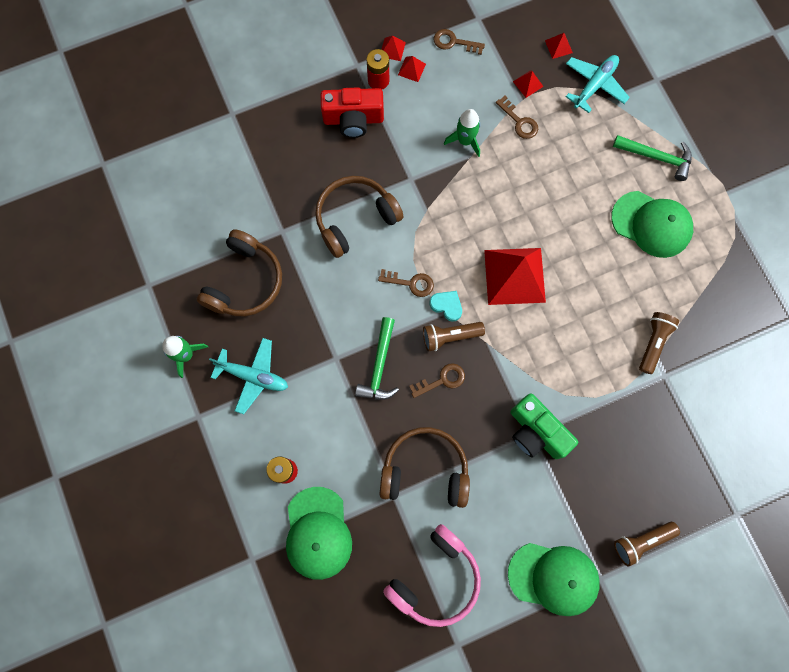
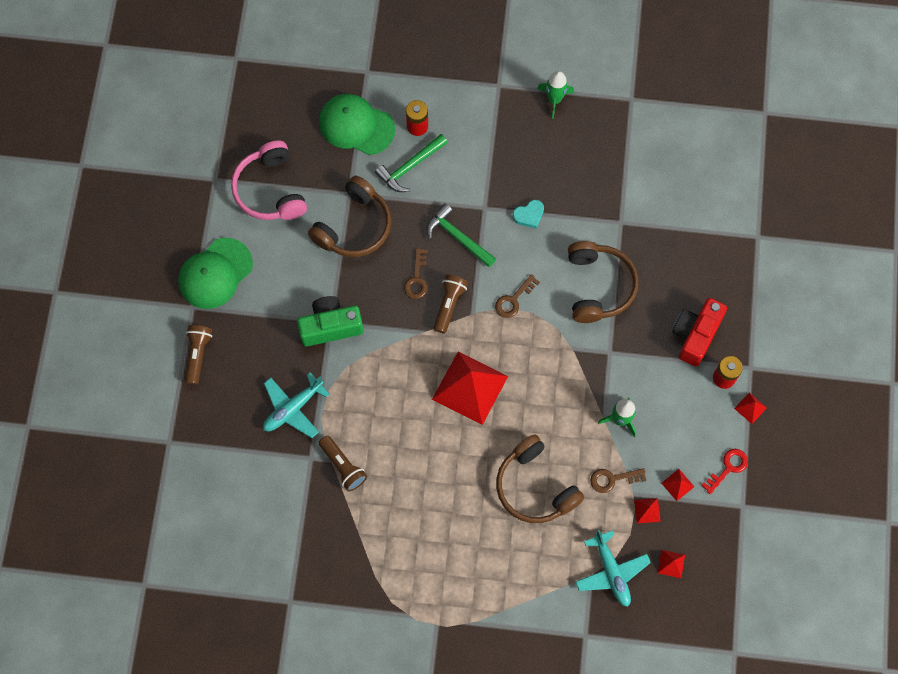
camera: 120 degrees right, 5 degrees down
(244, 281) = (592, 171): brown headphones -> brown headphones (535, 486)
(253, 376) = (507, 139): turquoise plane -> turquoise plane (293, 408)
(411, 69) = (720, 413): red pyramid -> red pyramid (677, 484)
(447, 306) = (477, 317): turquoise heart -> turquoise heart (529, 215)
(454, 42) = (728, 468): brown key -> red key
(651, 224) = (446, 535): green cap -> none
(656, 157) = (507, 582): green hammer -> green hammer (410, 167)

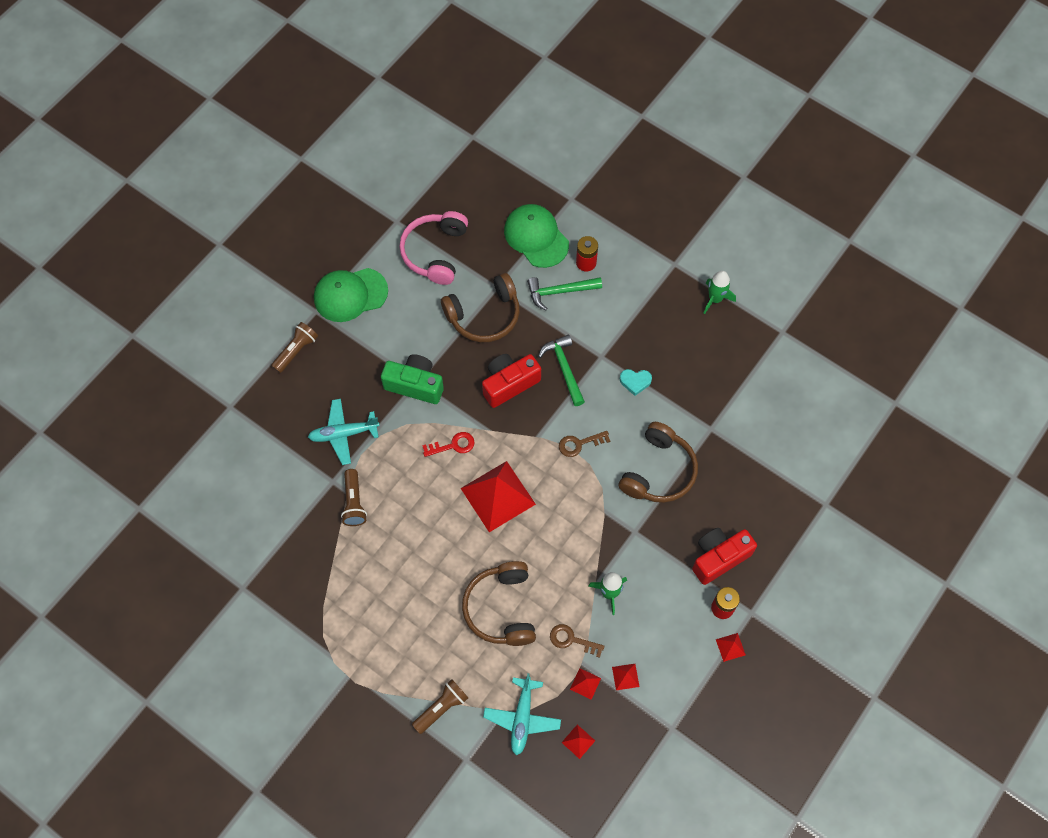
camera: 30 degrees right, 5 degrees down
(417, 278) = (509, 384): brown key -> red camera
(449, 305) = (522, 419): brown flashlight -> brown flashlight (441, 708)
(728, 468) = (679, 687): red key -> red key (453, 445)

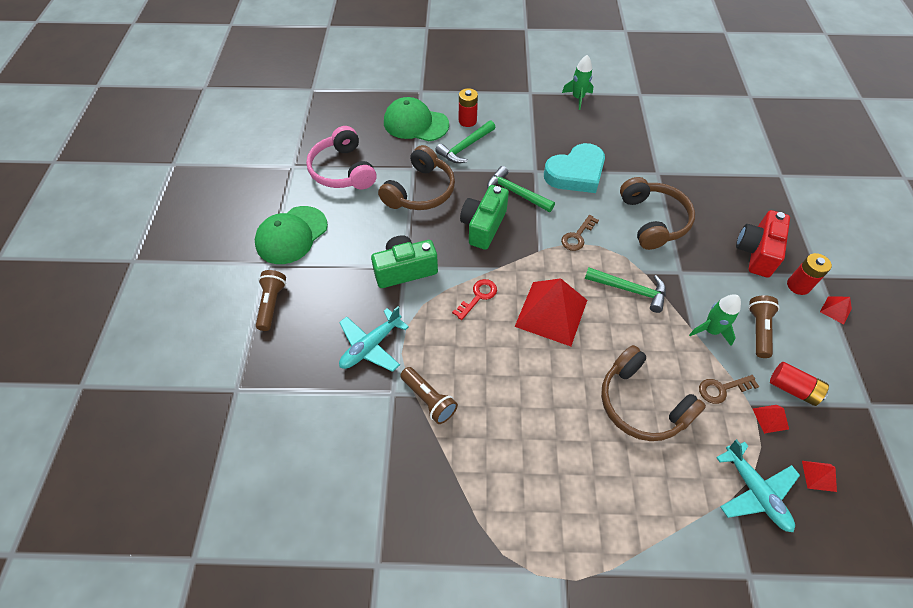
camera: 35 degrees left, 10 degrees down
(441, 708) = (679, 540): brown flashlight -> brown flashlight (758, 330)
(509, 384) = (483, 226): red camera -> green camera
(578, 519) = (630, 290): none -> green hammer
(625, 676) = (792, 389): red pyramid -> red battery
(635, 382) = (576, 173): turquoise heart -> turquoise heart, size x2.20

